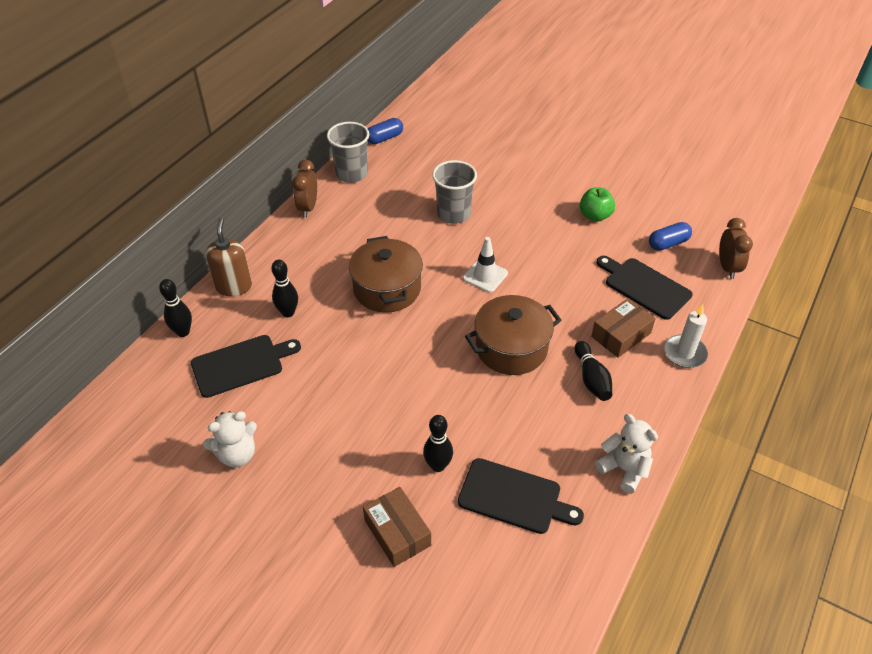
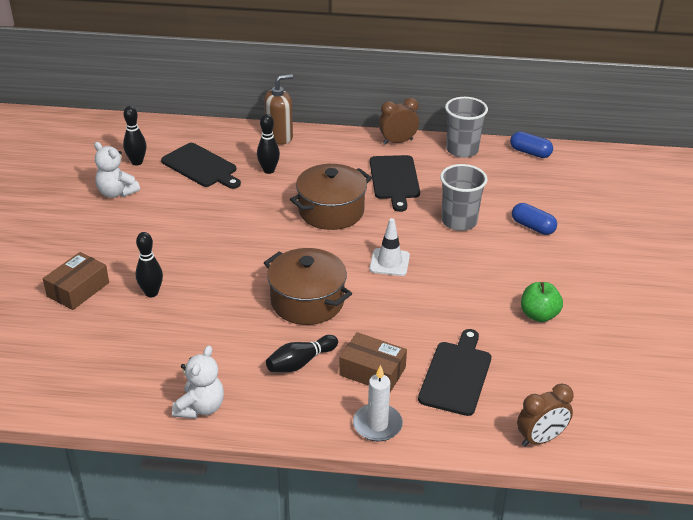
camera: 65 degrees right, 10 degrees down
(183, 332) = (217, 131): black bowling pin -> black bowling pin (137, 162)
(514, 497) = (138, 344): black cutting board -> black cutting board (394, 180)
(668, 243) = (541, 381): blue capsule -> blue capsule (532, 227)

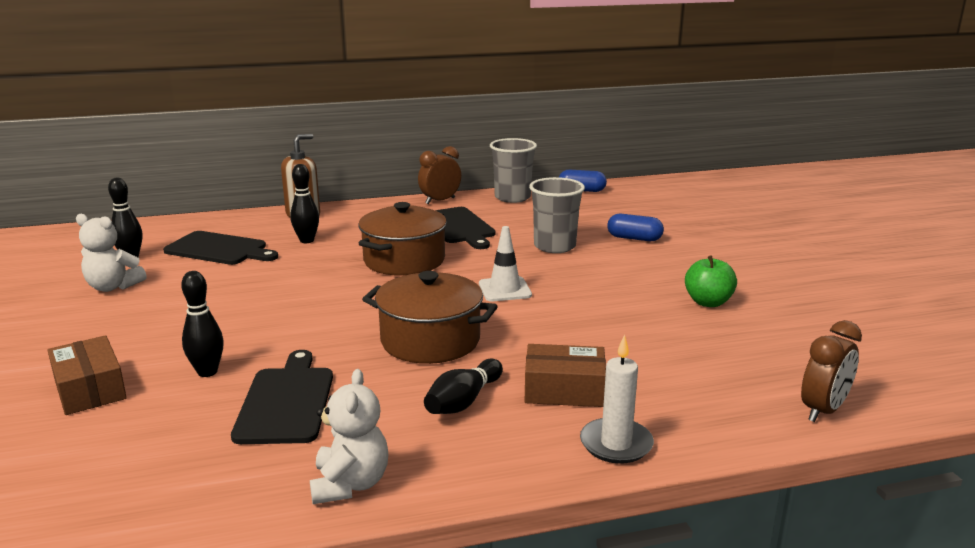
camera: 20 degrees left, 15 degrees down
(78, 289) = (90, 389): brown box -> brown box turned 45 degrees counterclockwise
(456, 375) = (668, 372): black cutting board -> black cutting board (286, 402)

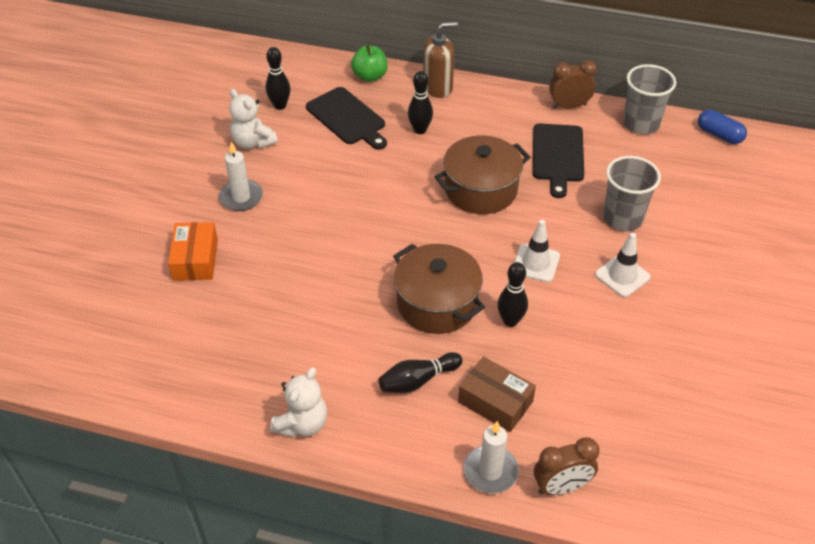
camera: 30 degrees right, 25 degrees up
(90, 389) = (195, 259): brown box -> orange box
(124, 327) = (241, 197): none -> white candle
(207, 372) = (271, 273): black bowling pin -> black bowling pin (510, 321)
(286, 402) = (305, 327): black cutting board -> none
(592, 277) = (622, 276): none -> white traffic cone
(634, 238) = (706, 234): blue capsule -> none
(708, 302) = (695, 352): green apple -> green apple (370, 76)
(823, 410) = (672, 515): brown clock -> brown clock (561, 487)

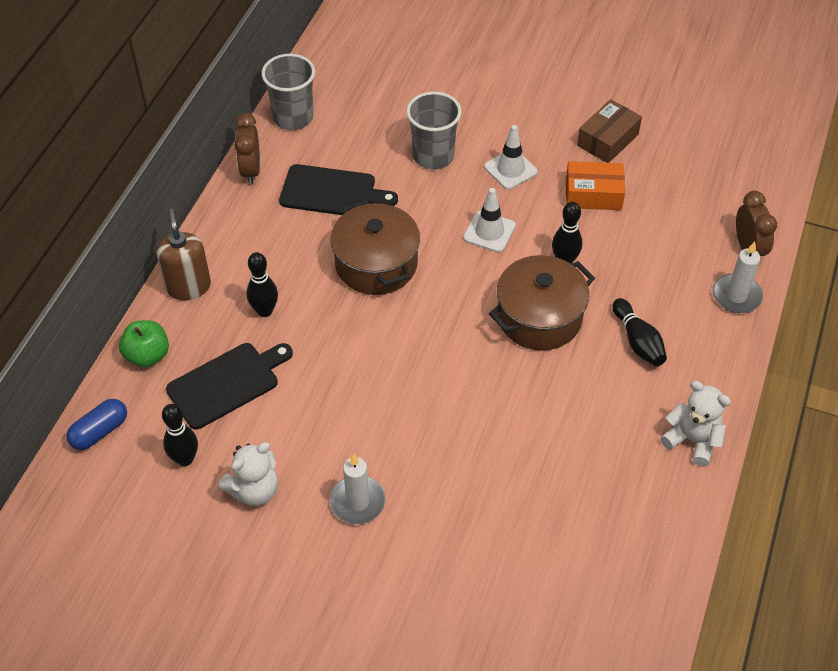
camera: 85 degrees left, 5 degrees up
(195, 259) = (460, 549): orange box -> orange box (593, 194)
(495, 402) = (661, 284): brown box -> brown box (607, 140)
(719, 135) = (322, 62): blue capsule -> blue capsule (100, 431)

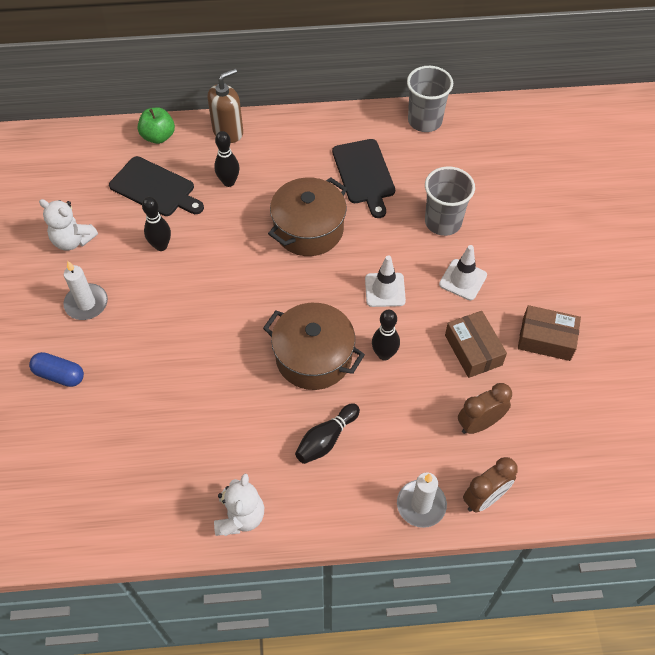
camera: 65 degrees right, 5 degrees up
(100, 431) = (86, 140): blue capsule -> blue capsule (59, 375)
(185, 459) = (83, 192): black bowling pin -> black bowling pin (161, 246)
(250, 170) = (355, 119): brown clock -> brown clock (479, 423)
(593, 194) = (473, 350): orange box -> brown box

